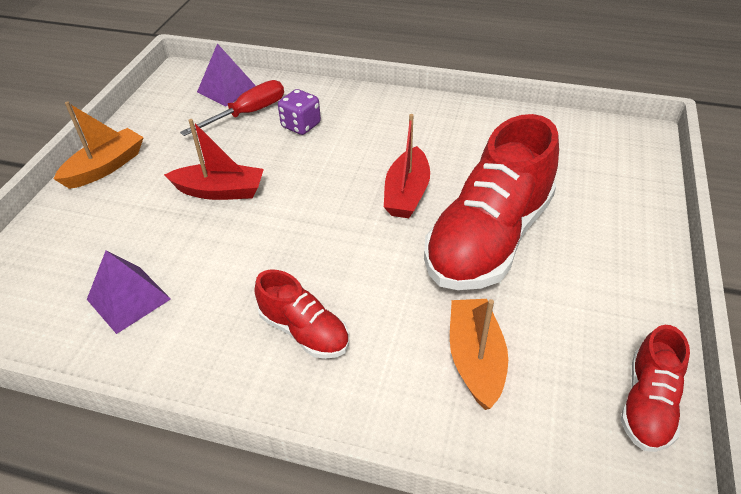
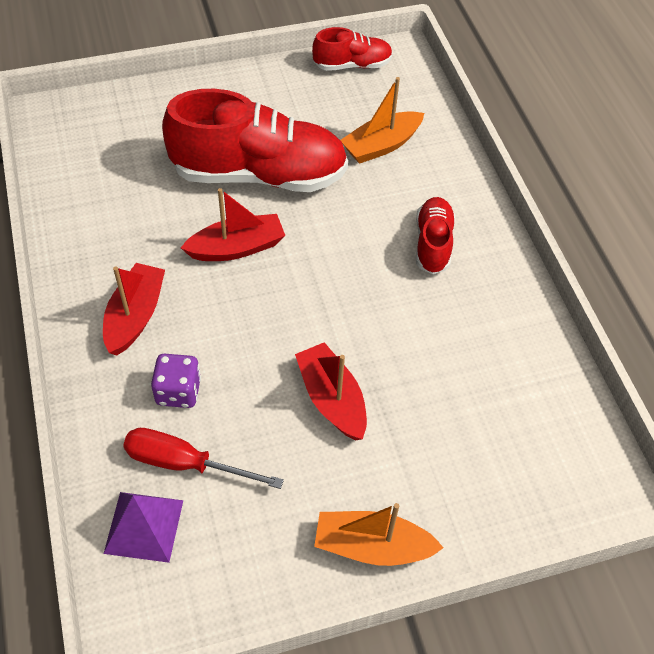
camera: 125 degrees left, 10 degrees up
(129, 299) = (499, 377): purple pyramid -> none
(381, 125) = (135, 316): none -> red boat

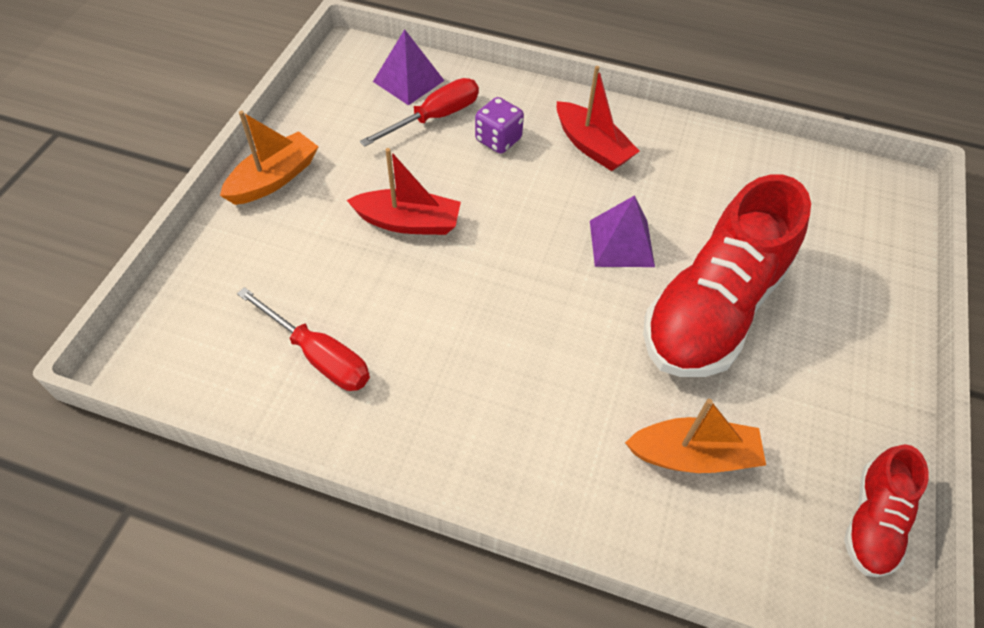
camera: 125 degrees right, 0 degrees up
(237, 248) = (621, 243): red boat -> purple pyramid
(381, 145) = (693, 455): orange boat -> orange boat turned 90 degrees clockwise
(433, 244) = (509, 407): red shoe -> none
(499, 374) = (318, 355): none -> red screwdriver

